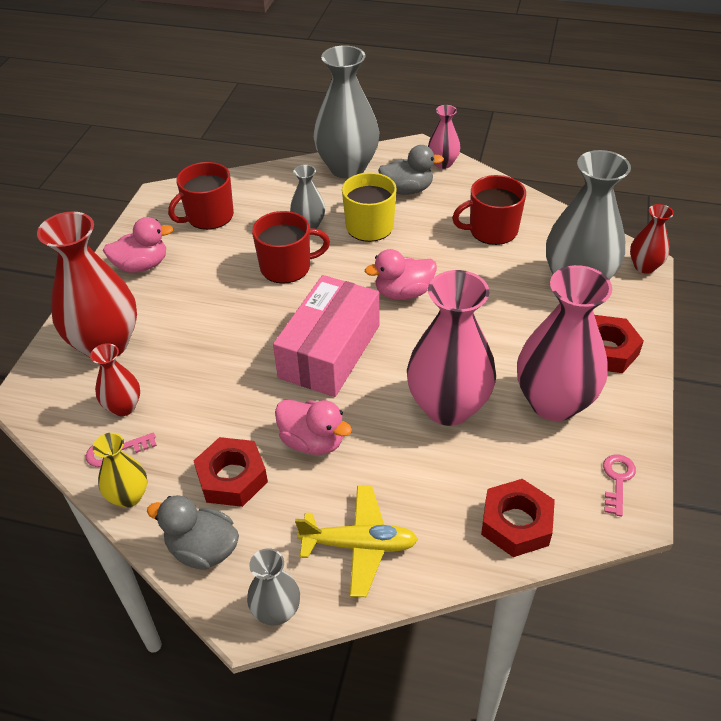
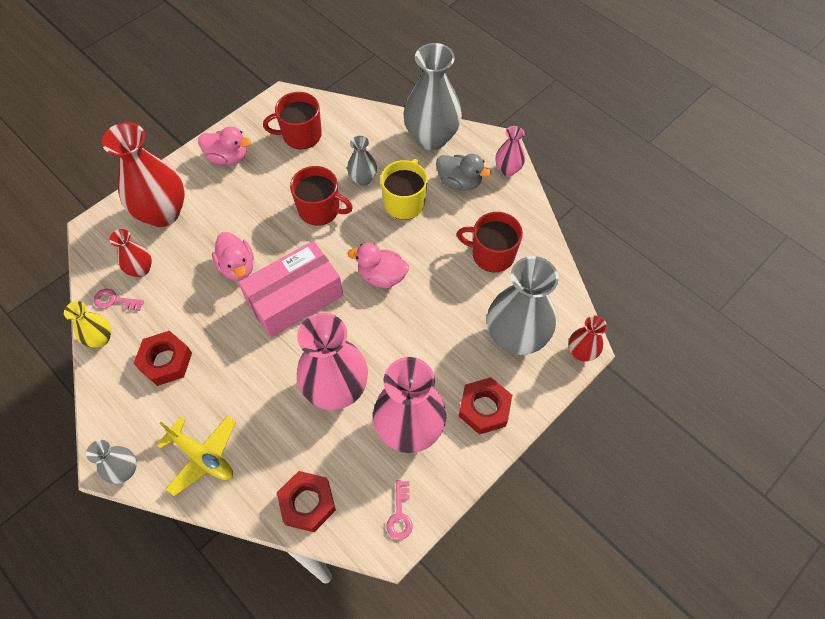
camera: 30 degrees right, 15 degrees up
(203, 549) = (114, 402): grey duck -> none
(312, 441) = (231, 363): pink duck -> pink duck (237, 267)
(617, 480) = (400, 515): pink key -> pink key turned 135 degrees clockwise

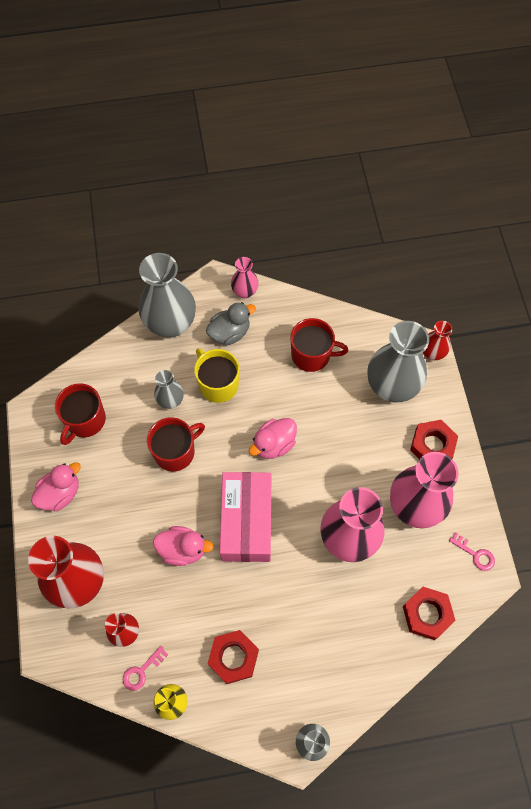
camera: 55 degrees left, 5 degrees up
(202, 456) = (339, 672): yellow plane -> none
(492, 254) = (312, 355): red mug -> red mug turned 135 degrees counterclockwise

